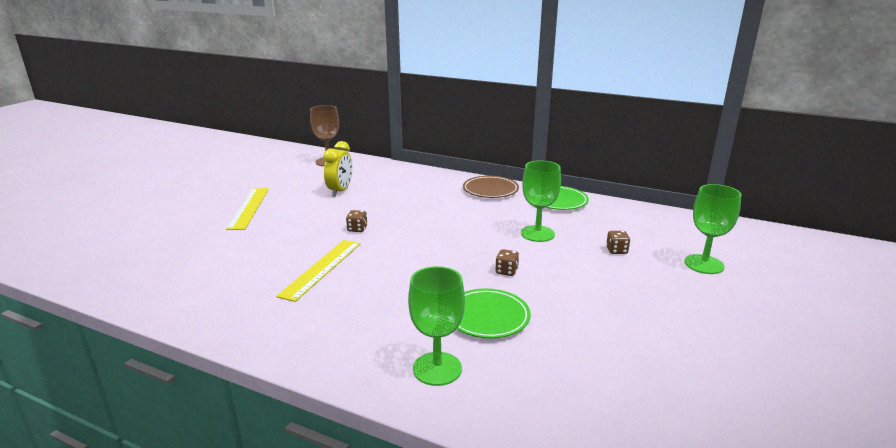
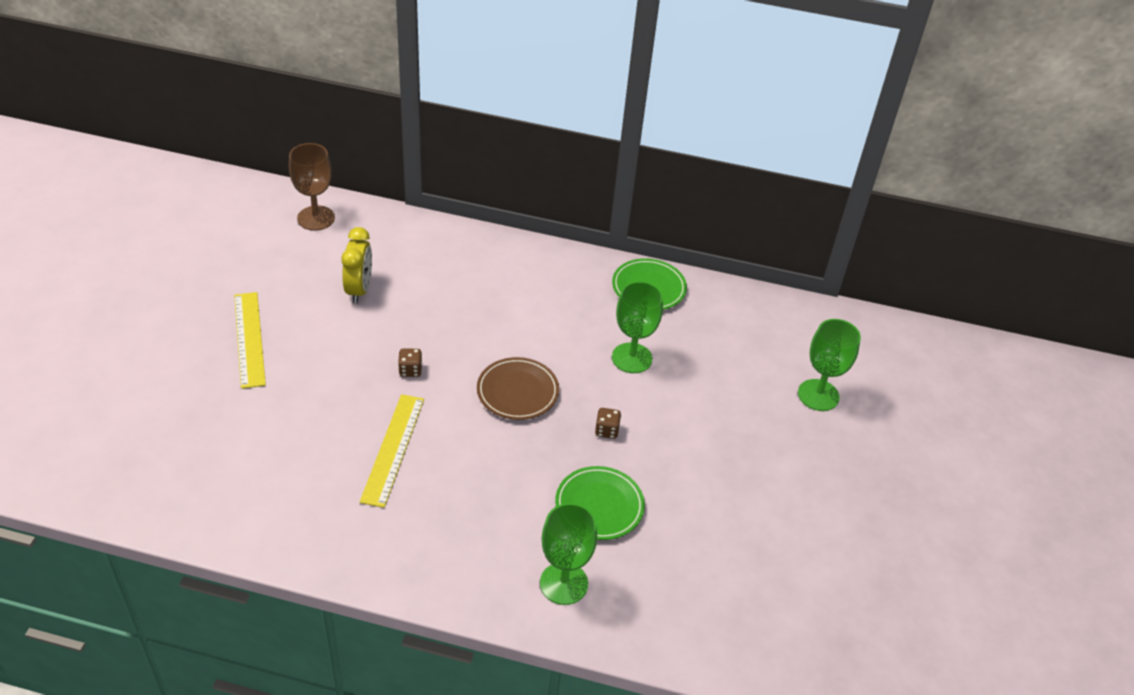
camera: 15 degrees left, 20 degrees up
(490, 190) = (559, 270): brown plate -> brown plate (517, 392)
(616, 251) = (724, 381): brown dice -> none

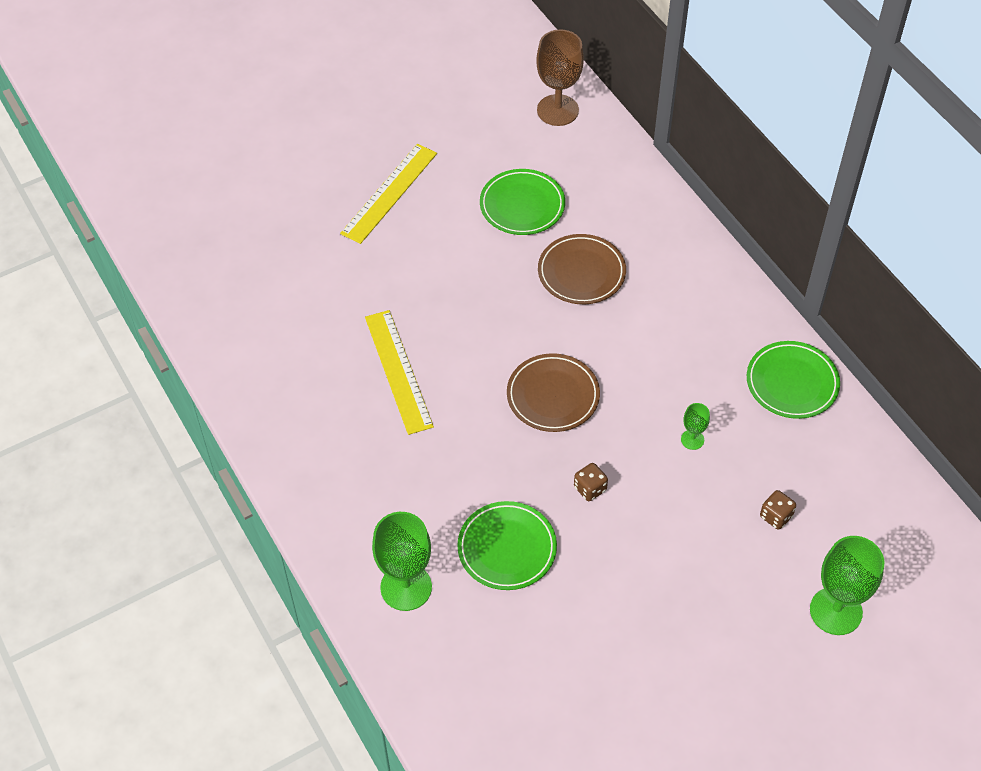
camera: 50 degrees right, 10 degrees up
(359, 289) = (522, 205): yellow clock -> green plate
(393, 449) = (398, 371): yellow ruler -> yellow ruler turned 75 degrees counterclockwise
(410, 370) = (485, 311): brown dice -> brown dice (776, 516)
(448, 306) = (581, 272): none -> brown plate
(632, 358) = (692, 439): green goblet -> green goblet, size x0.48

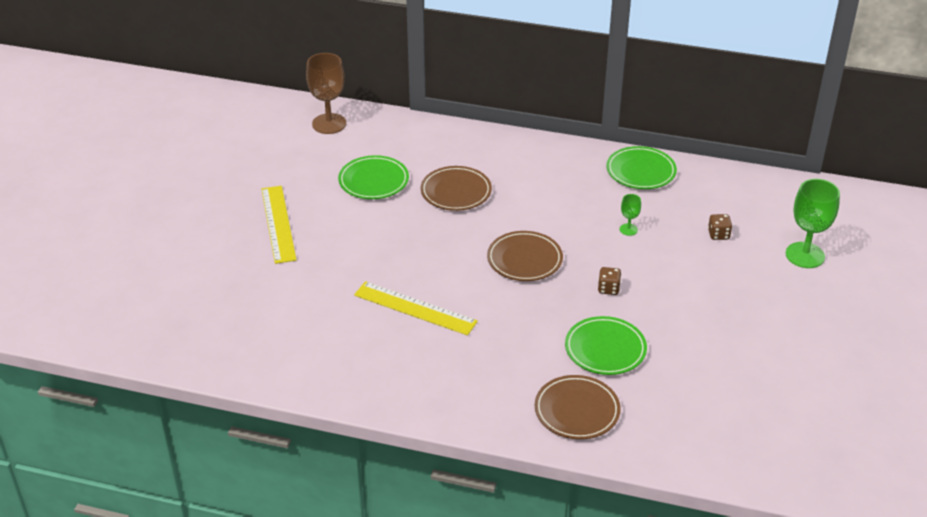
camera: 45 degrees left, 15 degrees down
(406, 587) = (577, 410): green goblet -> brown plate

